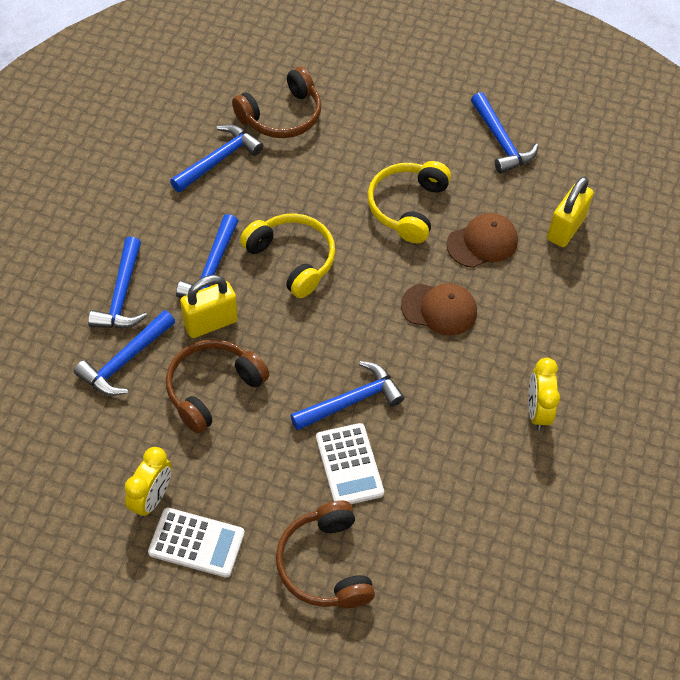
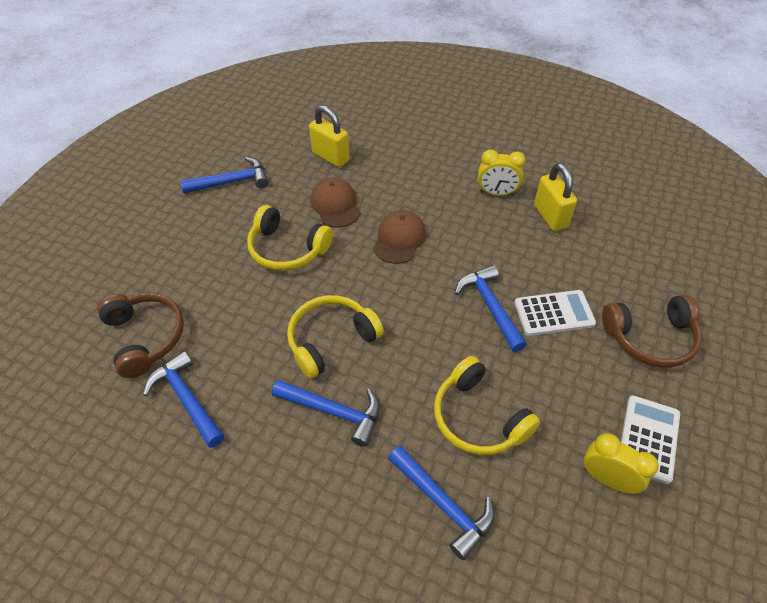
camera: 80 degrees left, 5 degrees down
(122, 295) = (355, 507): blue hammer -> none
(210, 323) = (399, 416): yellow padlock -> yellow padlock (550, 216)
(212, 389) = (478, 417): brown headphones -> yellow headphones

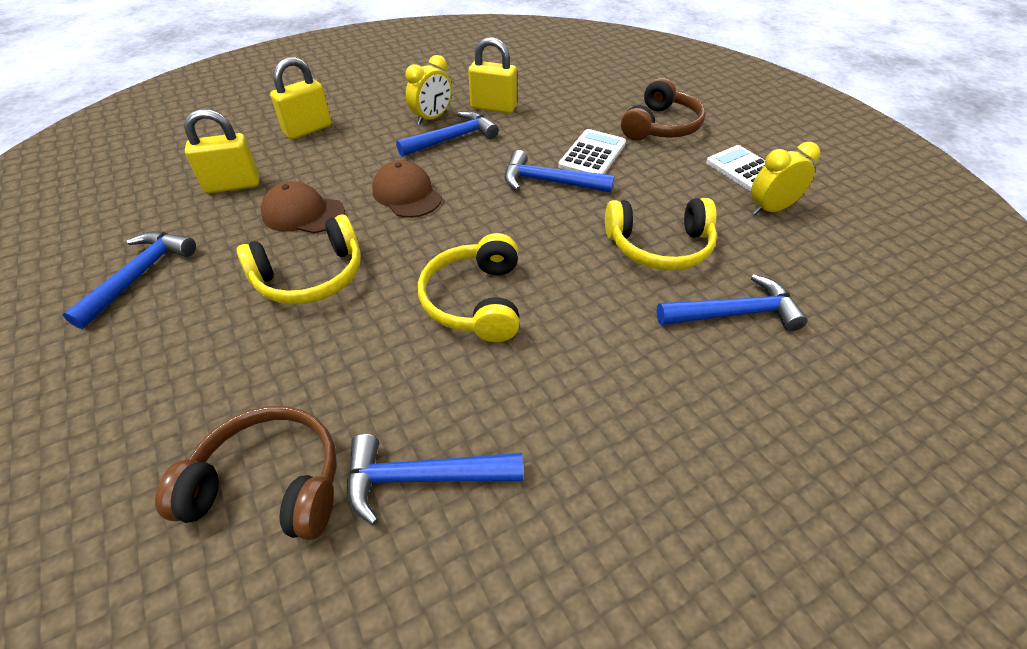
camera: 55 degrees left, 5 degrees down
(334, 411) = (568, 342): blue hammer -> blue hammer (452, 138)
(415, 145) = (308, 130): none -> yellow padlock

